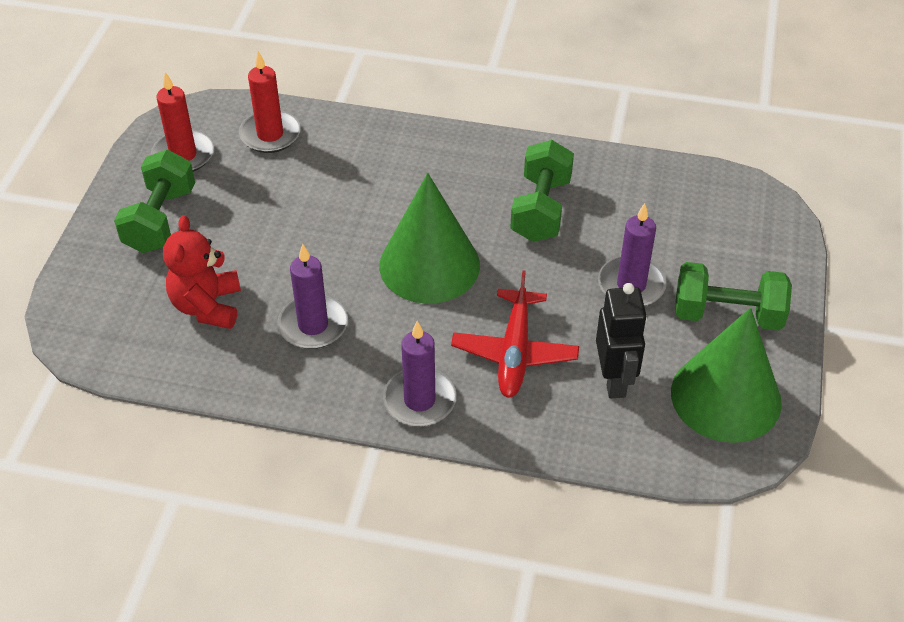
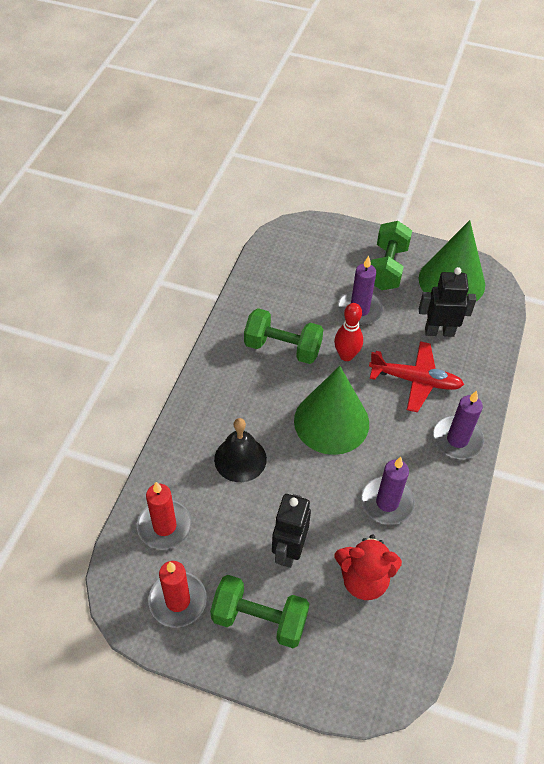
camera: 85 degrees left, 5 degrees up
(243, 237) = (288, 550): none -> black robot
(363, 185) = (240, 459): none -> black bell
(543, 274) = (346, 355): none -> red bowling pin

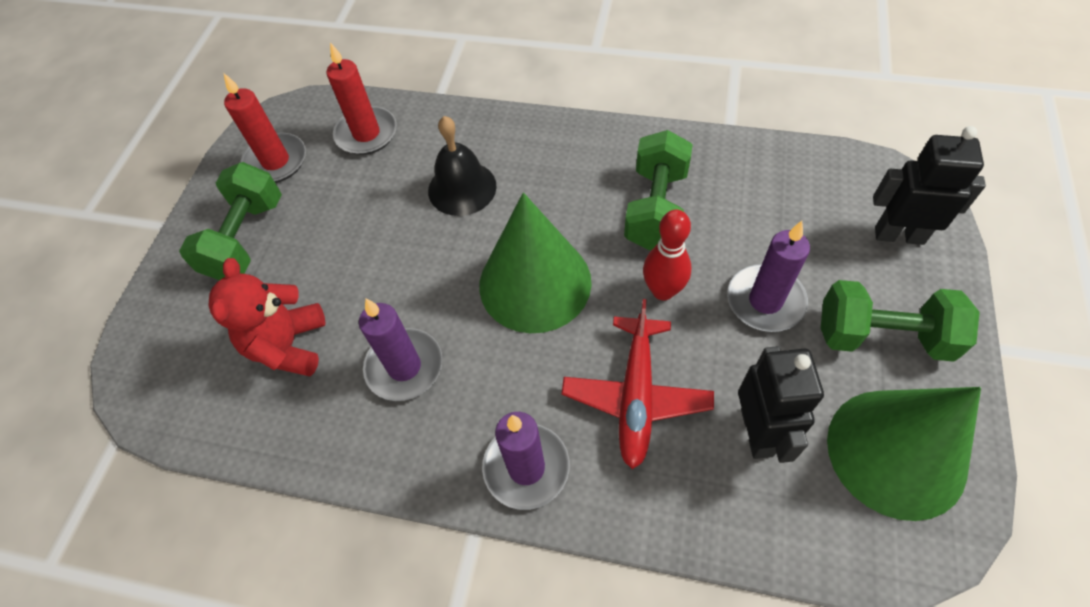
camera: 90 degrees right, 5 degrees up
(288, 550) = (332, 256): black robot -> black robot (899, 235)

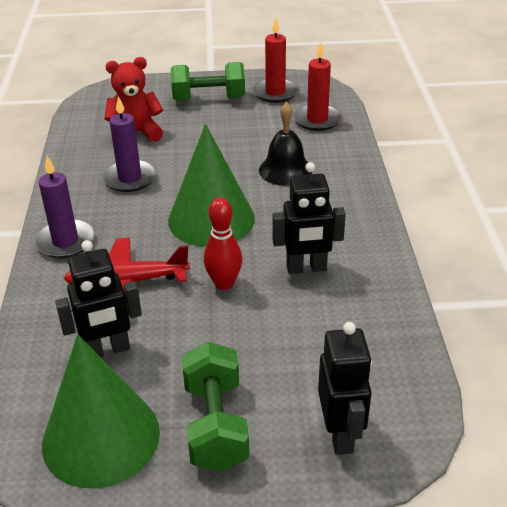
camera: 70 degrees right, 20 degrees down
(655, 208) = (306, 268): green dumbbell -> black robot
(765, 301) = (232, 344): purple candle -> none

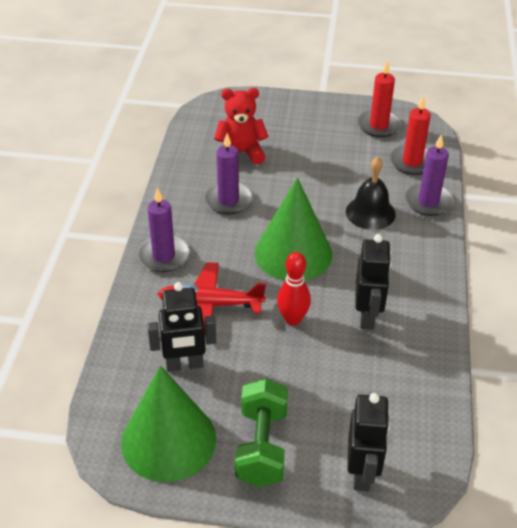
camera: 10 degrees right, 5 degrees up
(209, 99) = (314, 124): green dumbbell -> none
(306, 268) = (367, 316): black robot -> black robot turned 90 degrees counterclockwise
(343, 152) = (428, 201): none -> purple candle

